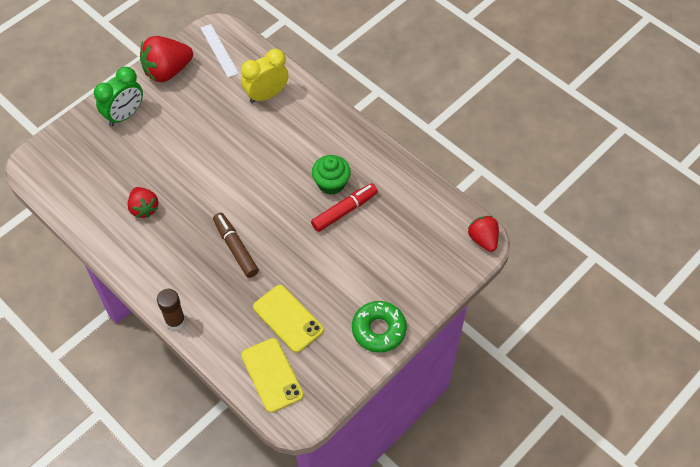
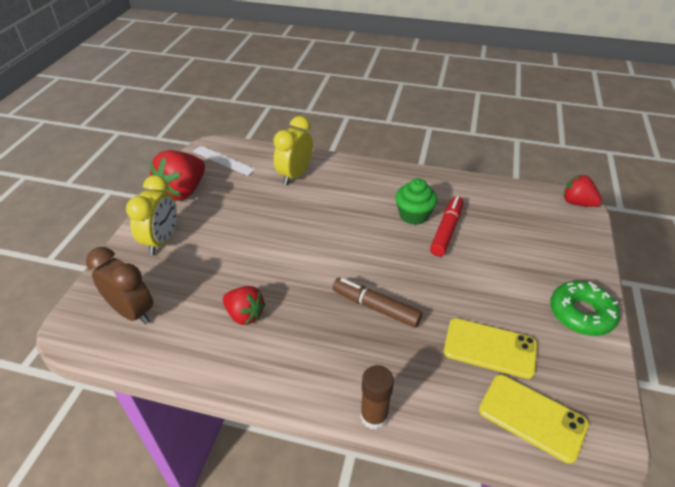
camera: 30 degrees left, 15 degrees down
(74, 169) = (132, 312): none -> brown clock
(125, 115) = (162, 241): green clock -> yellow clock

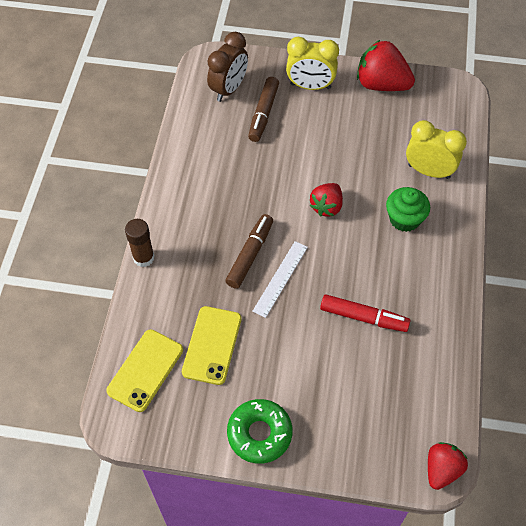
camera: 85 degrees right, 15 degrees up
(185, 282) = (263, 114): none -> brown marker
(223, 160) = (440, 105): white ruler -> white ruler (280, 278)
(245, 315) = (233, 161): red strawberry -> red strawberry (326, 207)
(413, 215) = (383, 286): green cupcake -> green cupcake (404, 219)

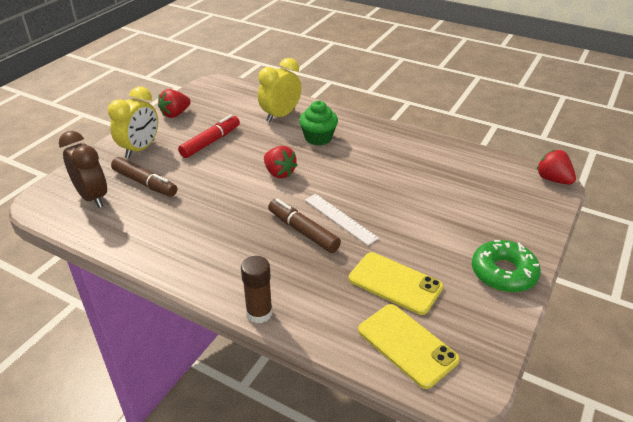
camera: 70 degrees left, 20 degrees down
(363, 317) = (402, 182): red marker -> red marker (210, 142)
(381, 84) = (175, 114): red strawberry -> red strawberry, size x0.62

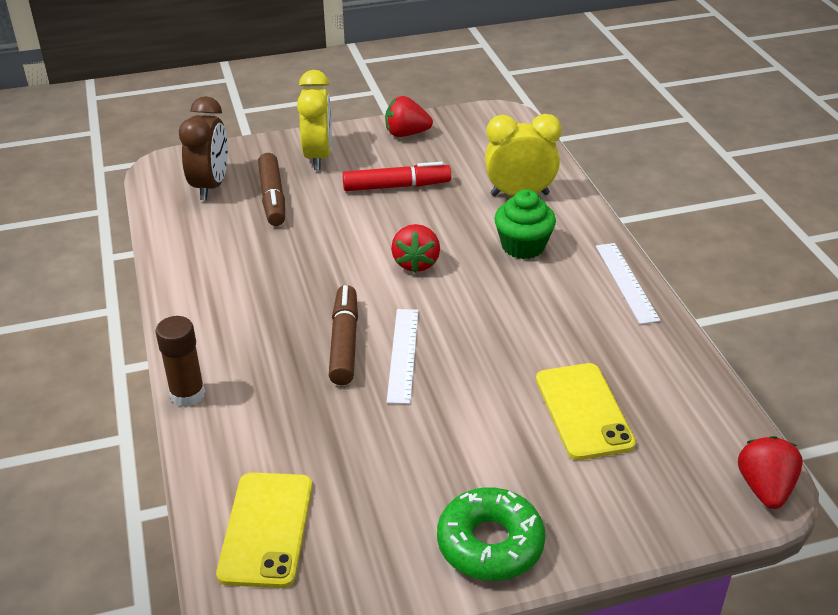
camera: 45 degrees right, 0 degrees up
(140, 149) = (318, 157): yellow clock -> yellow clock turned 75 degrees counterclockwise
(385, 129) = (626, 282): none -> white ruler
(395, 283) = (352, 462): yellow phone -> yellow phone (583, 411)

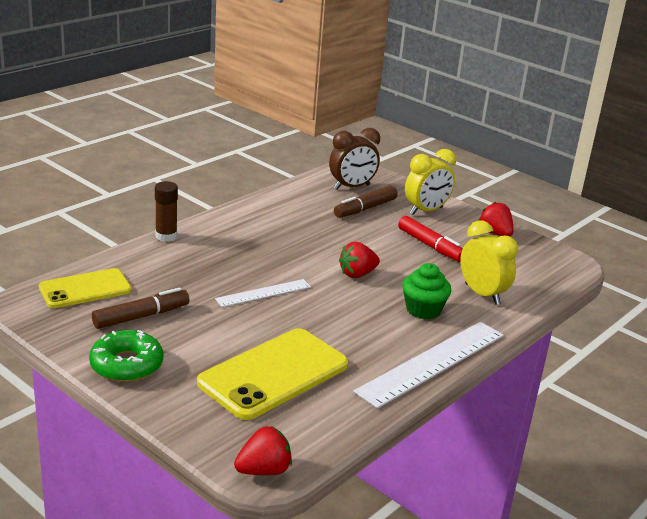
camera: 55 degrees right, 10 degrees down
(344, 343) = (254, 270): brown marker -> brown marker (141, 316)
(583, 411) = (273, 374): yellow phone -> yellow phone, size x1.55
(626, 282) = (432, 363): white ruler -> white ruler, size x1.80

